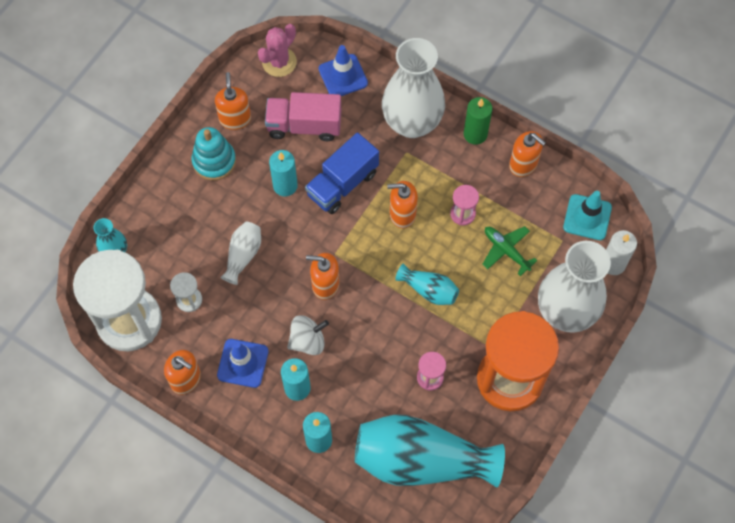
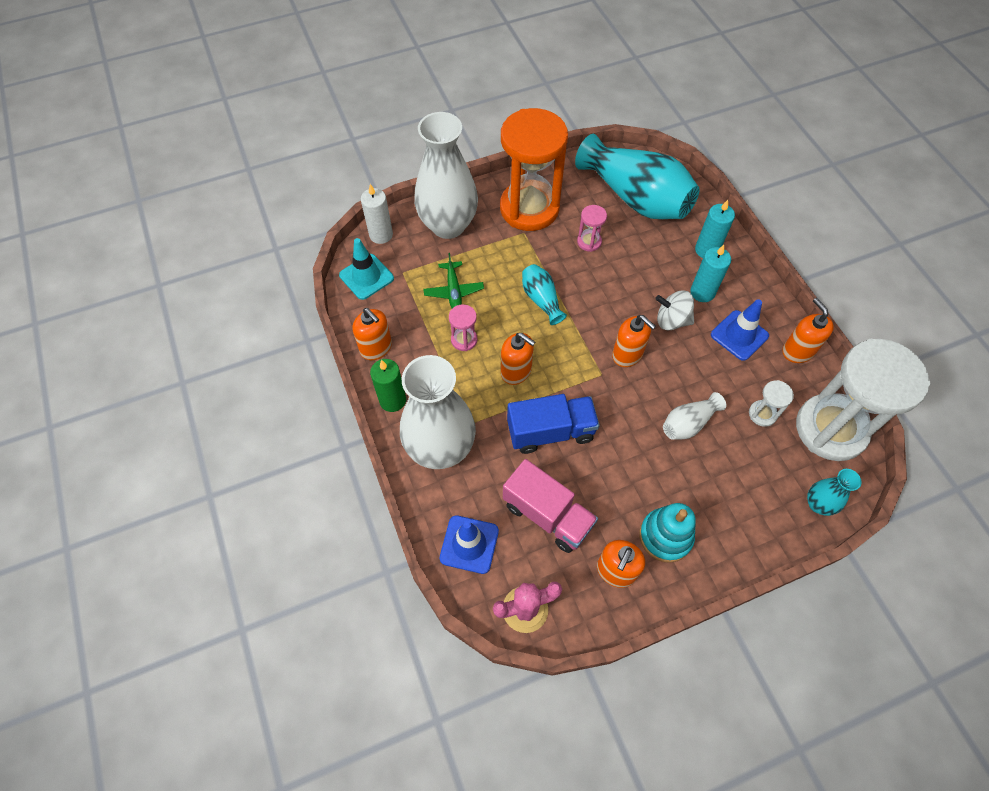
camera: 145 degrees left, 5 degrees down
(285, 185) = (607, 464): turquoise candle -> none
(523, 164) = (376, 348): orange soap dispenser -> orange soap dispenser turned 150 degrees clockwise

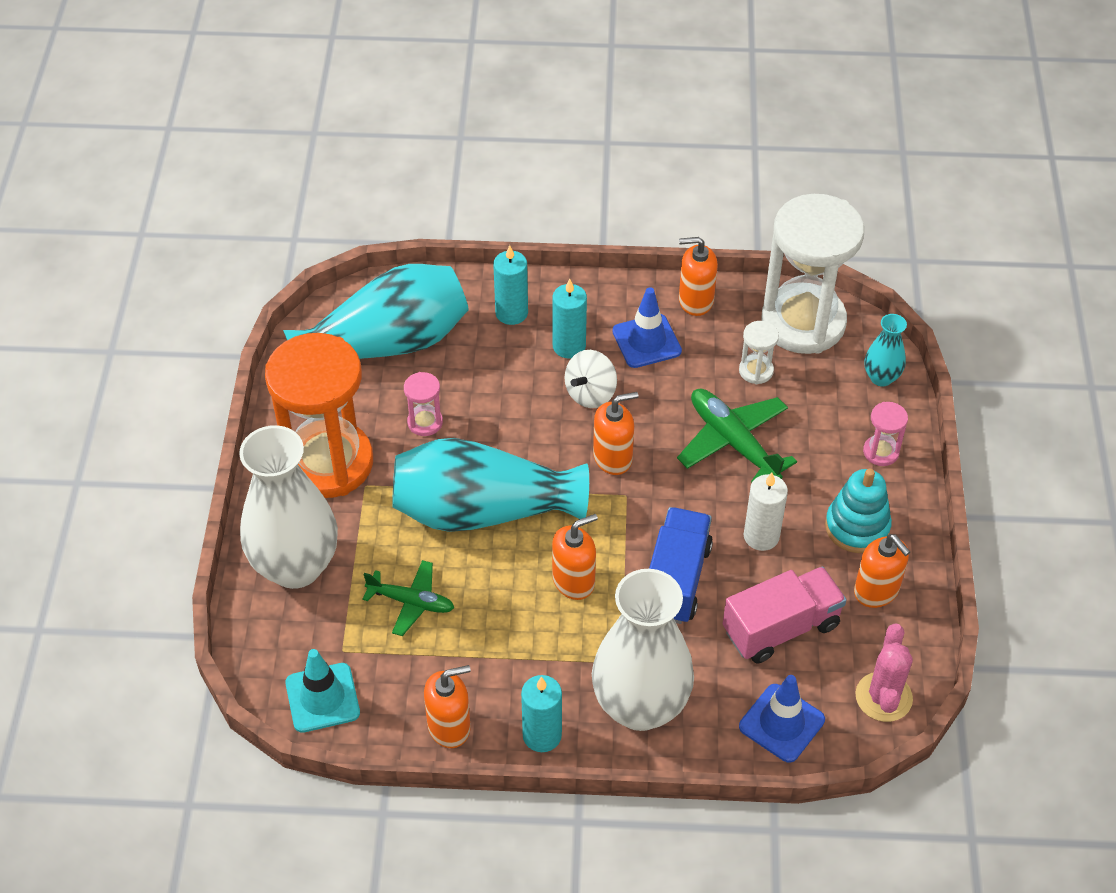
camera: 65 degrees left, 10 degrees down
(381, 235) = (259, 654): white candle -> white candle (761, 536)
(392, 400) = (542, 735): green candle -> turquoise candle
(464, 340) = (495, 619): pink hourglass -> pink hourglass (881, 452)
(541, 300) = (483, 510): turquoise vase -> turquoise vase, size x2.16
(688, 423) = (733, 442): white vase -> green plane

